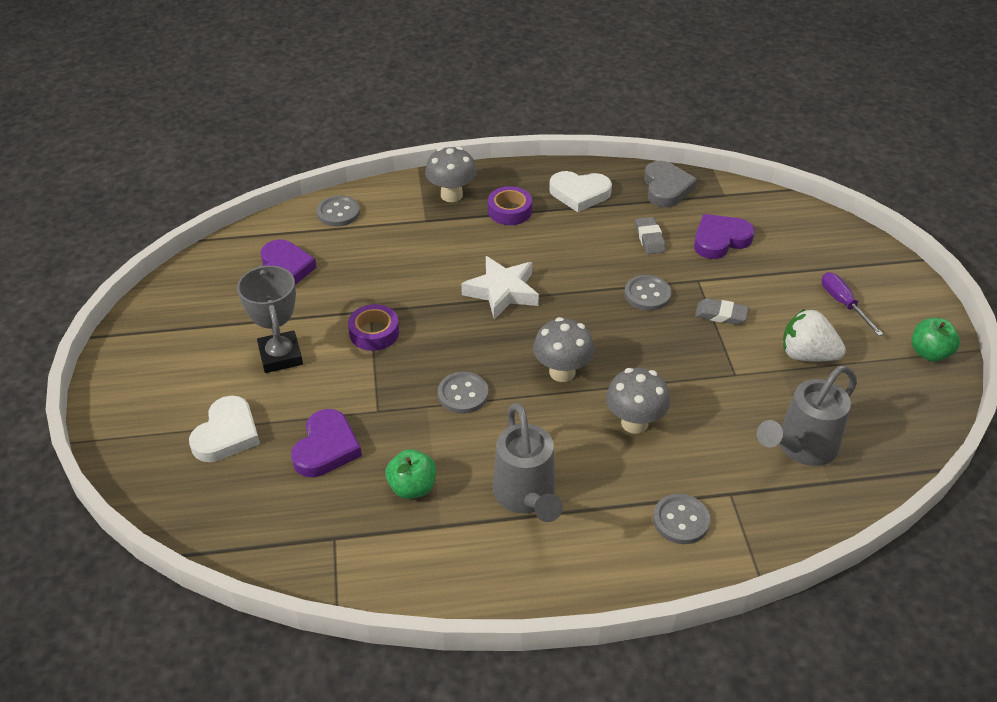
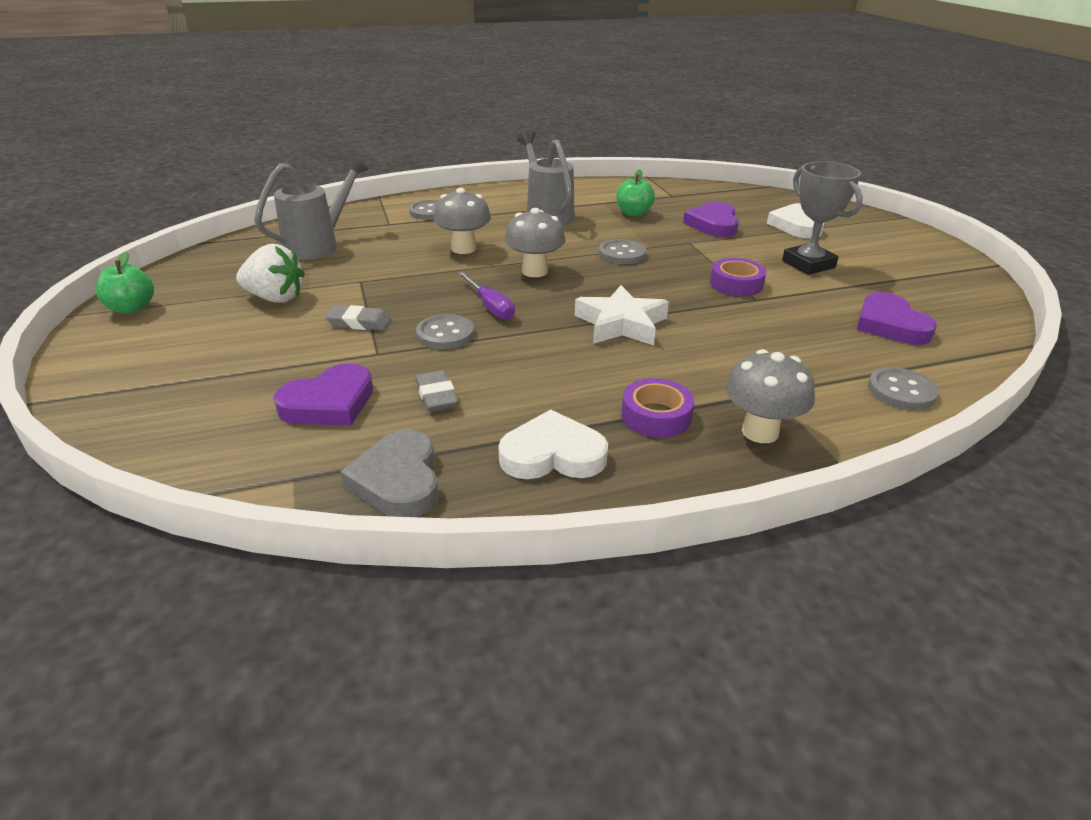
camera: 170 degrees right, 10 degrees down
(843, 304) = (197, 343): purple screwdriver -> purple screwdriver (490, 307)

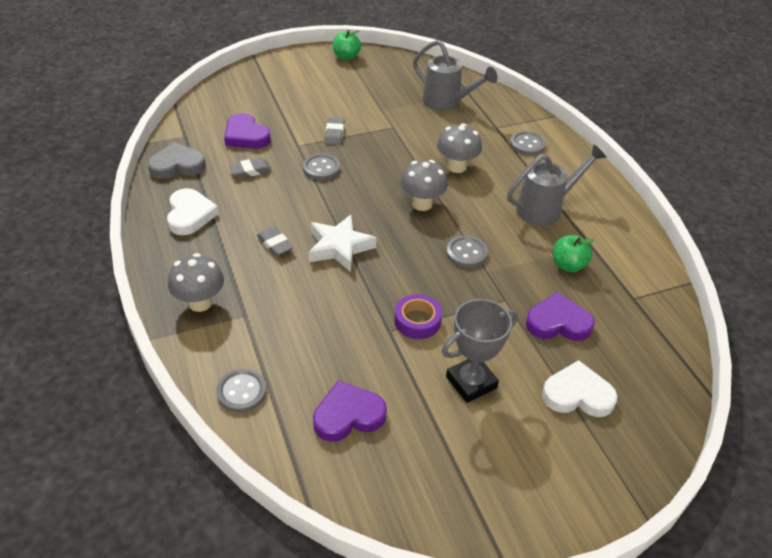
camera: 85 degrees right, 10 degrees up
(275, 298) = (364, 99): white strawberry -> none
(490, 307) = (360, 185): purple screwdriver -> none
(620, 371) = (275, 244): none -> grey eraser
(656, 416) = (222, 257): purple tape -> none

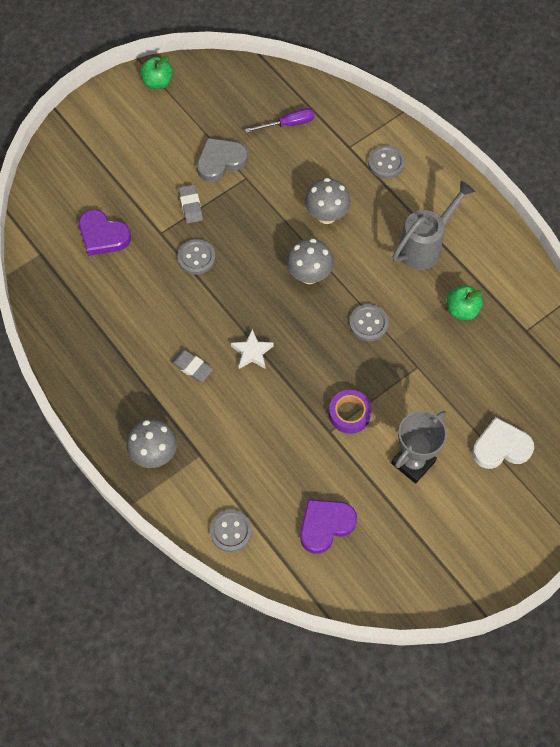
camera: 15 degrees left, 20 degrees up
(177, 165) = (53, 297): grey heart -> grey heart (220, 161)
(190, 215) = (97, 356): white heart -> none
(250, 171) = (129, 282): grey eraser -> none
(339, 247) = (252, 352): white star -> white star, size x0.64
(447, 102) = (288, 124): grey watering can -> purple screwdriver
(558, 322) = (468, 378): purple heart -> none

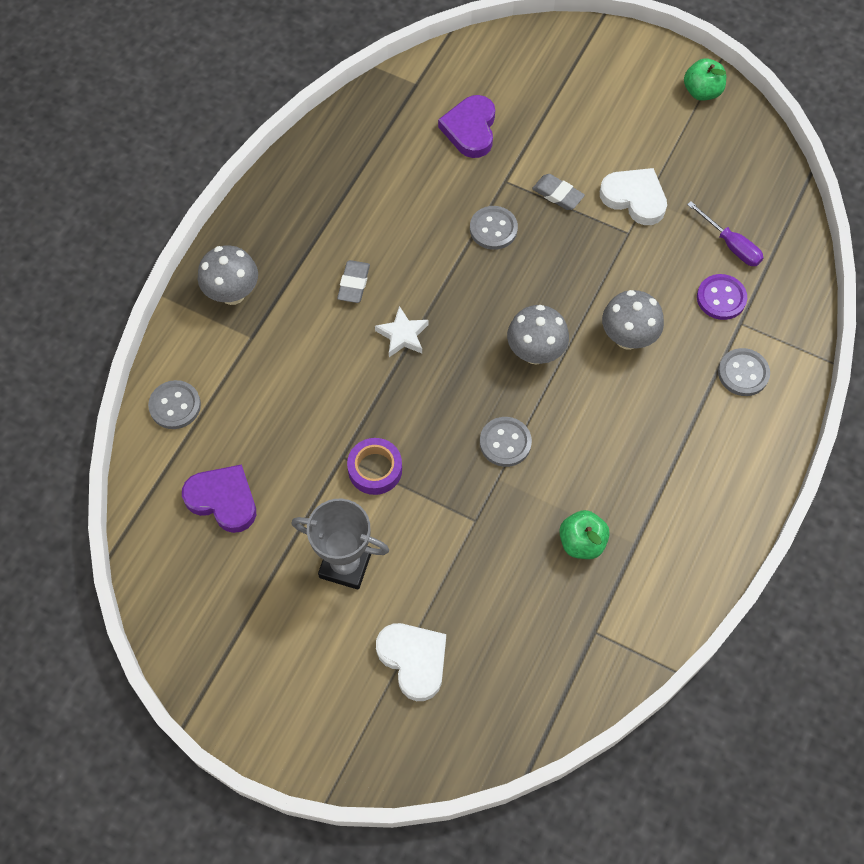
camera: 65 degrees right, 0 degrees up
(191, 206) = (557, 194): grey eraser -> grey eraser turned 75 degrees clockwise
(220, 161) = (634, 198): grey heart -> white heart
(325, 149) = (721, 298): none -> purple button
(425, 246) = (649, 464): grey watering can -> none

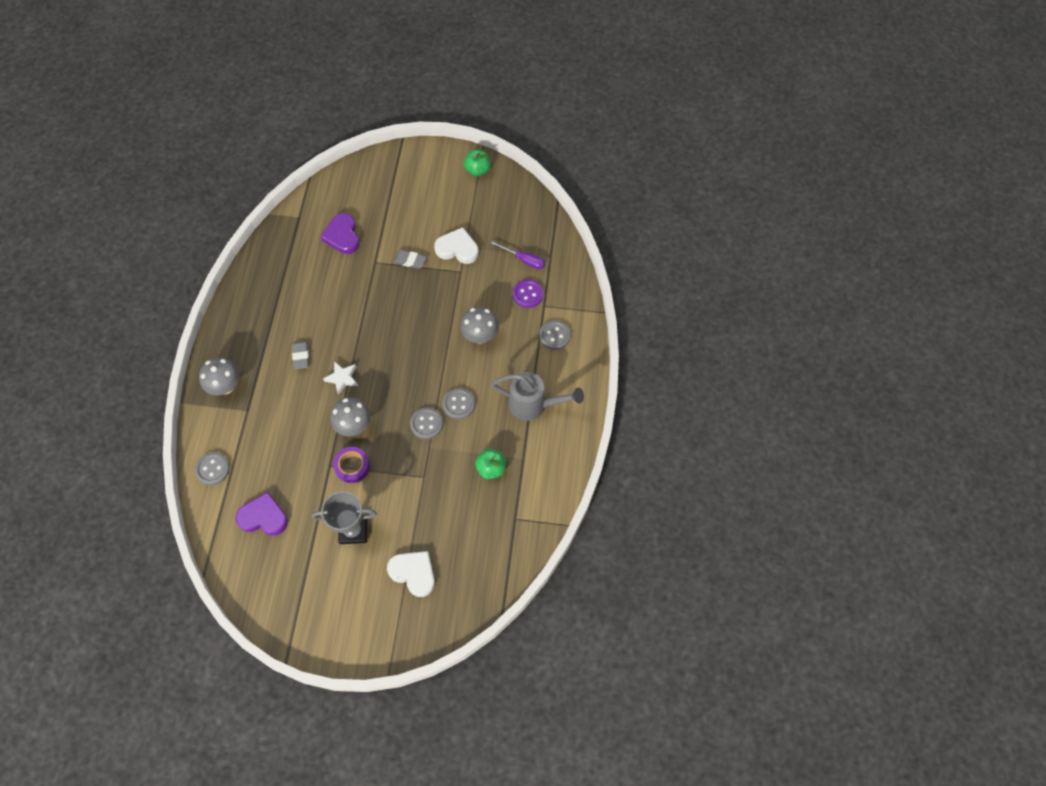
camera: 20 degrees left, 0 degrees up
(493, 229) = (377, 294): grey button -> grey button (458, 404)
(535, 352) = (427, 363): grey mushroom -> grey mushroom (354, 426)
(677, 468) = (533, 405): none -> grey watering can

